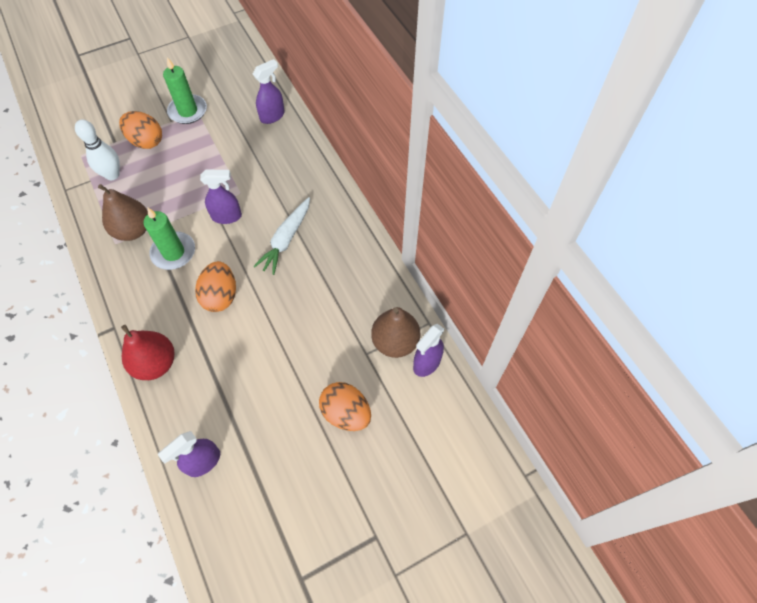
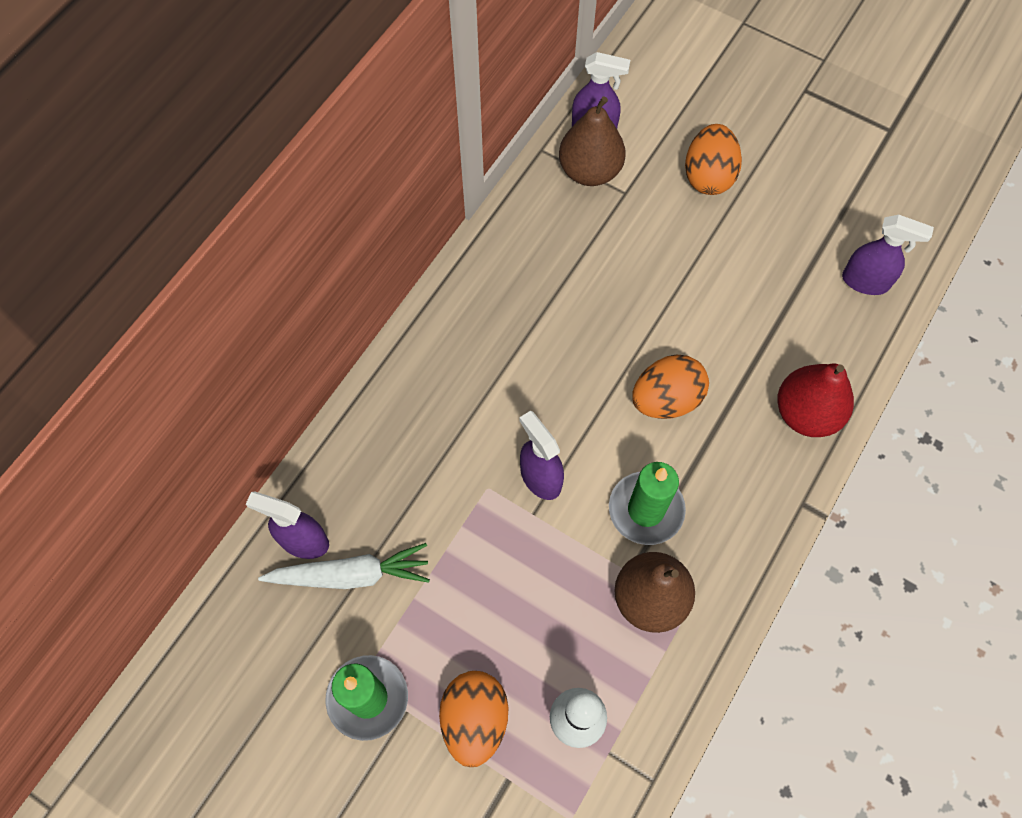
camera: 120 degrees left, 5 degrees up
(286, 239) = (528, 372): white carrot -> white carrot (351, 574)

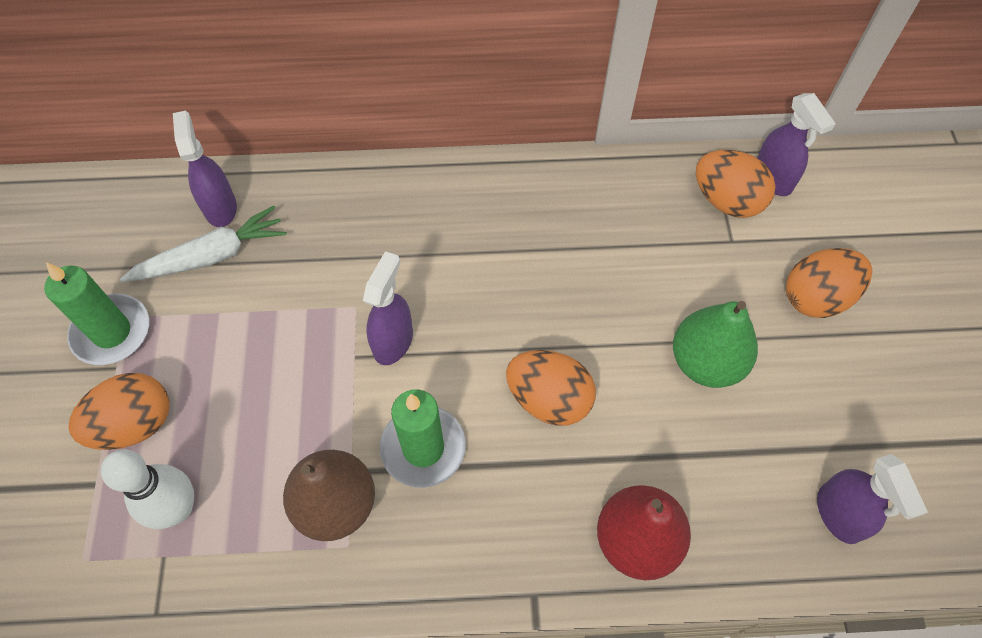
camera: 55 degrees right, 5 degrees down
(351, 574) = (211, 256): white carrot -> white carrot turned 75 degrees counterclockwise
(590, 171) = (726, 201): brown pear -> orange egg
(708, 279) = (706, 362): none -> green pear

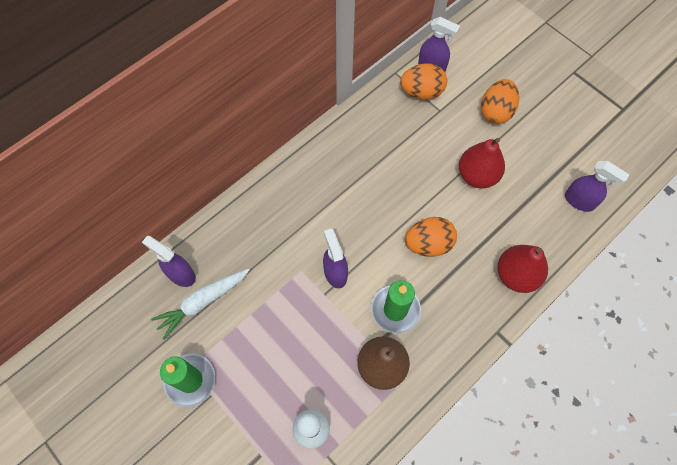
camera: 40 degrees left, 5 degrees up
(135, 424) = (250, 412): orange egg -> none
(211, 256) = (203, 302): white carrot -> white carrot turned 150 degrees counterclockwise
(706, 362) = (477, 175): green pear -> red pear

